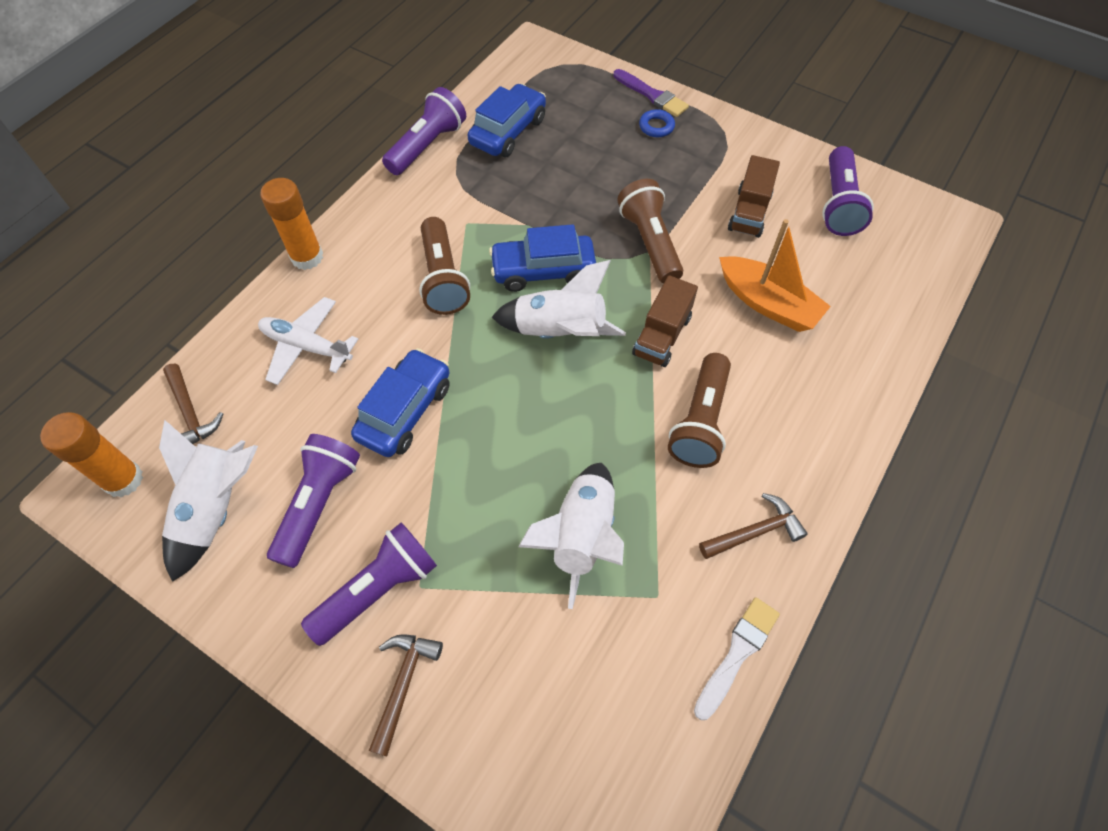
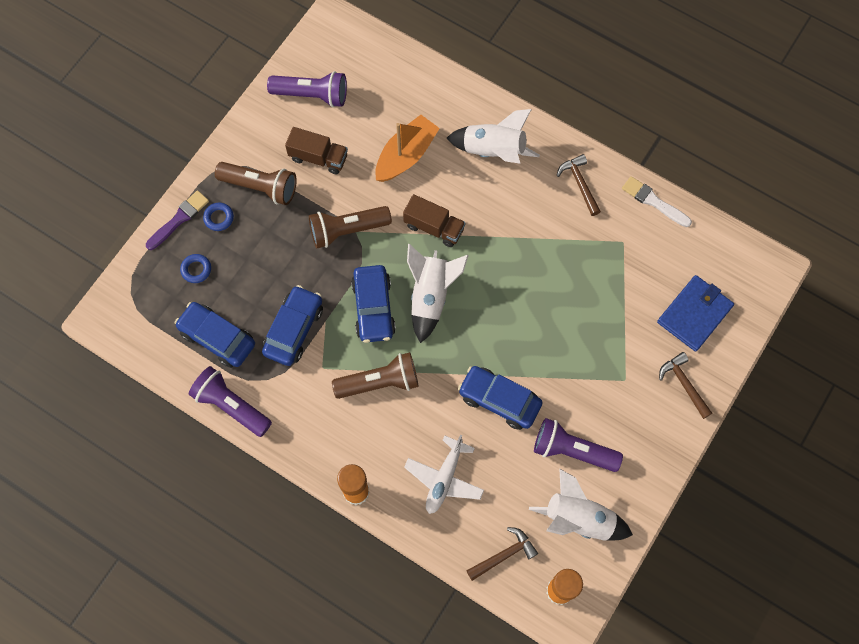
camera: 90 degrees left, 10 degrees up
(378, 589) = (628, 405): purple flashlight -> none
(403, 685) = (684, 384): brown hammer -> brown hammer turned 45 degrees clockwise
(516, 195) = (294, 329): none -> blue car
(528, 713) = (694, 314): none -> blue wallet
(581, 536) = (587, 284): white rocket -> white rocket (493, 151)
(591, 111) = (196, 269): none -> blue ring
(700, 421) = (503, 208): brown flashlight -> brown flashlight (260, 187)

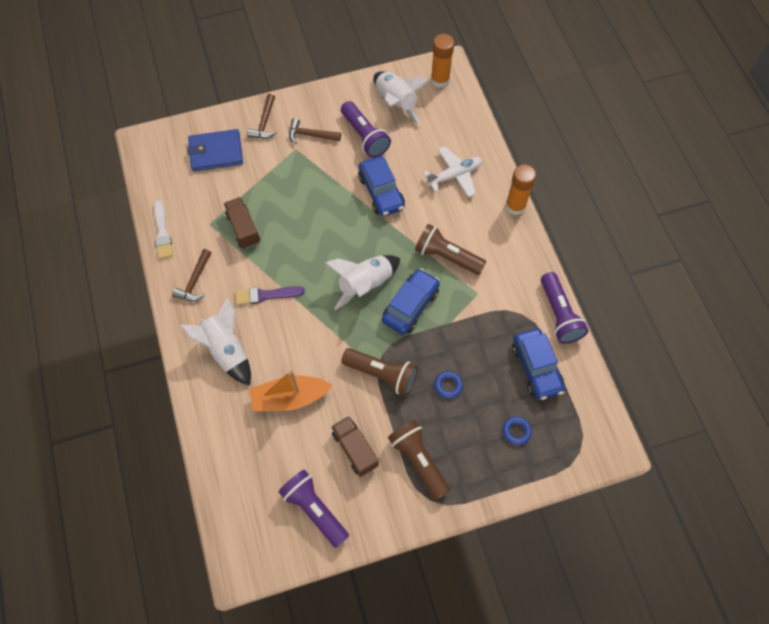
camera: 140 degrees left, 5 degrees down
(179, 219) = (501, 484): purple brush -> purple brush (266, 295)
(219, 218) = (469, 460): blue ring -> blue ring (448, 385)
(294, 329) = (477, 333): blue car -> none
(434, 227) = (320, 328): brown truck -> brown truck (243, 229)
(504, 555) = (455, 116): brown hammer -> brown hammer (311, 135)

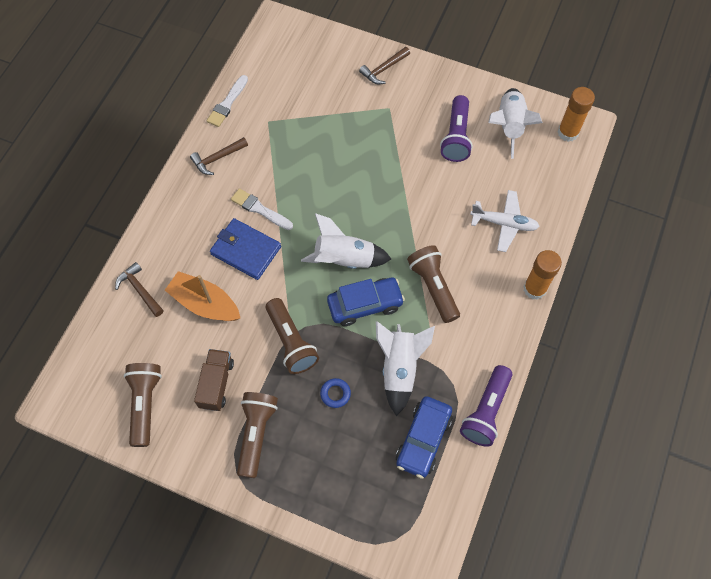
camera: 40 degrees right, 0 degrees up
(216, 152) = (324, 67): blue wallet -> blue wallet (246, 250)
(226, 350) = (192, 230): white rocket -> white rocket (399, 368)
(243, 229) = (290, 144): brown truck -> none
(266, 295) = (260, 209): purple brush -> white brush
(311, 135) = (412, 105): brown hammer -> brown hammer (140, 290)
(315, 509) = (145, 404): purple flashlight -> brown flashlight
(381, 192) = (427, 193): blue car -> none
(516, 431) = (356, 478): blue ring -> none

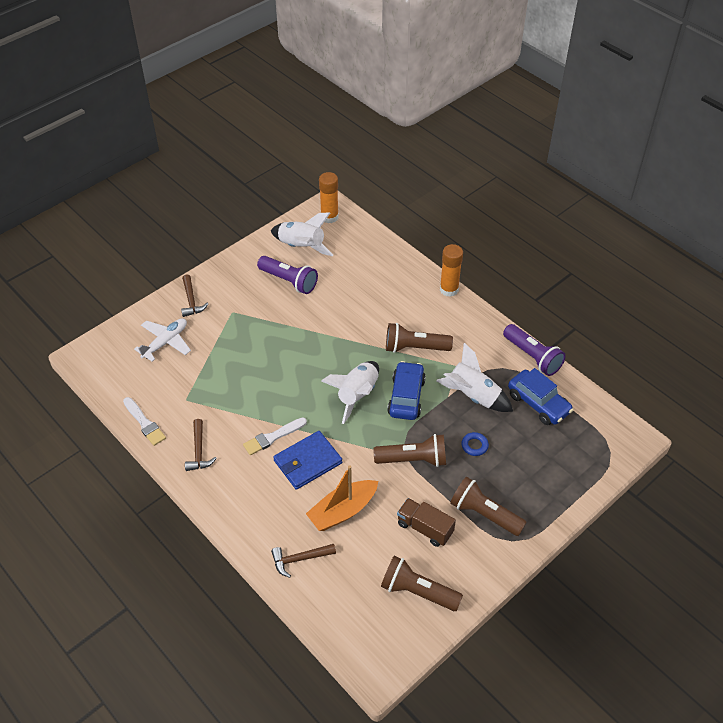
camera: 65 degrees left, 15 degrees down
(504, 223) = (384, 284): white plane -> white plane (165, 342)

